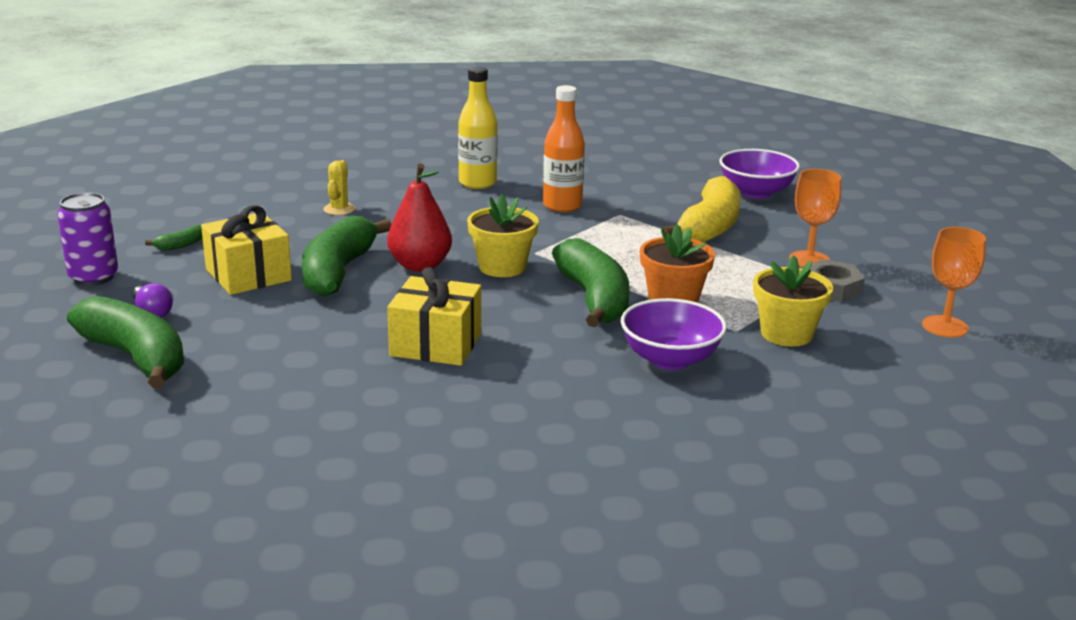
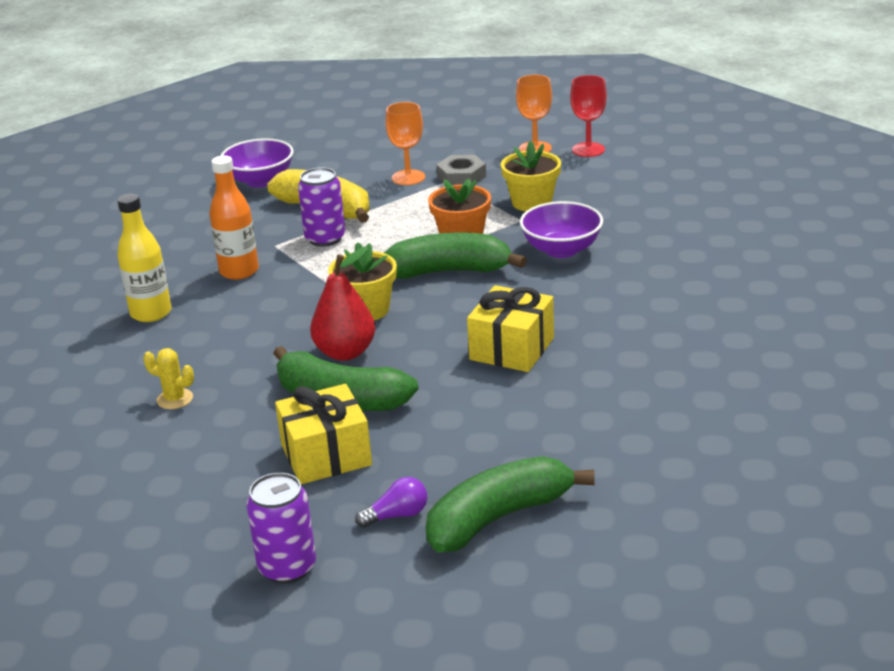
camera: 75 degrees left, 5 degrees up
(180, 245) = (223, 507): green banana -> none
(643, 234) = (325, 238): none -> purple can
(970, 362) = (588, 150): none -> red goblet

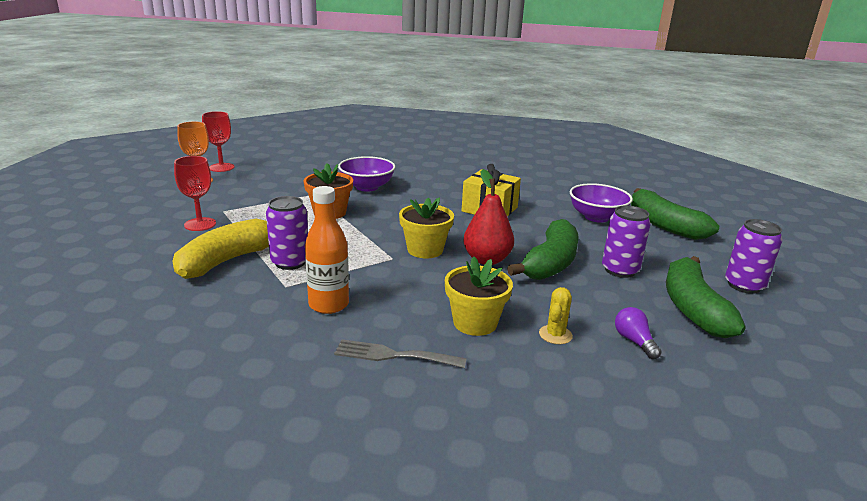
camera: 90 degrees left, 5 degrees down
(151, 313) = (393, 355): yellow bottle -> grey fork
(260, 180) = (121, 293): purple bowl -> purple bowl (596, 217)
(326, 455) = (620, 270): yellow gift -> purple can
(397, 515) = (674, 251): purple light bulb -> purple light bulb (634, 341)
(408, 177) = (200, 224): orange goblet -> red goblet
(448, 271) = (378, 220): green banana -> green banana (692, 308)
(461, 176) = (221, 206): grey nut -> none
(532, 202) = (290, 189): yellow flower pot -> yellow flower pot (475, 323)

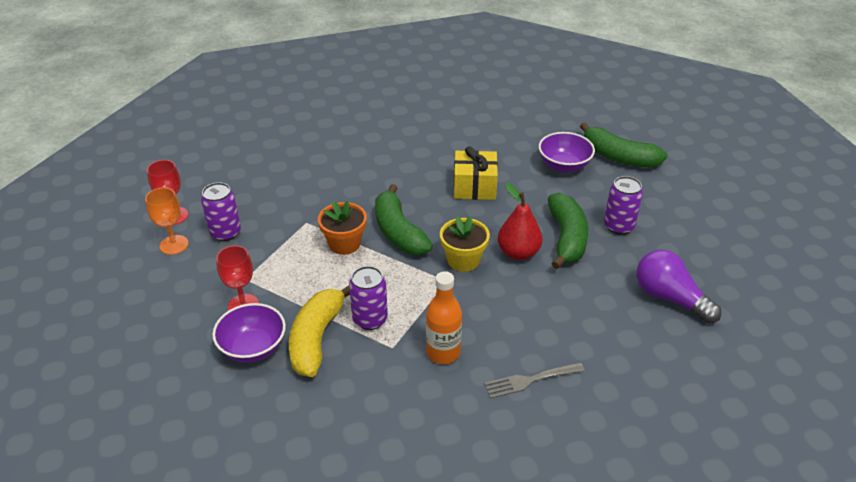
camera: 25 degrees left, 15 degrees up
(367, 187) = (345, 194): purple bowl -> purple bowl (253, 348)
(475, 323) = (559, 325): yellow flower pot -> none
(555, 335) = (618, 313): yellow cactus -> none
(634, 341) = (669, 298): purple light bulb -> purple light bulb, size x2.00
(692, 308) = (687, 248): green banana -> green banana (398, 232)
(744, 285) = (706, 210): purple can -> purple can (225, 233)

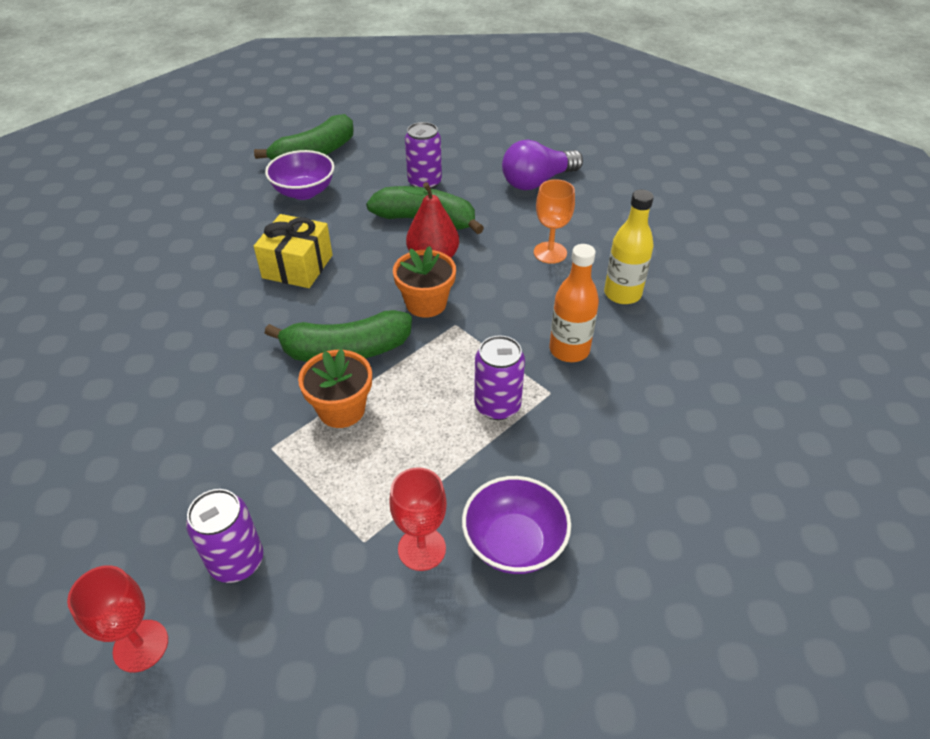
camera: 75 degrees left, 5 degrees up
(174, 245) = (226, 649): orange goblet -> orange goblet (550, 253)
(316, 338) = (515, 466): yellow banana -> none
(463, 260) = (426, 303): yellow flower pot -> orange flower pot
(530, 380) = (622, 294): grey fork -> yellow bottle

